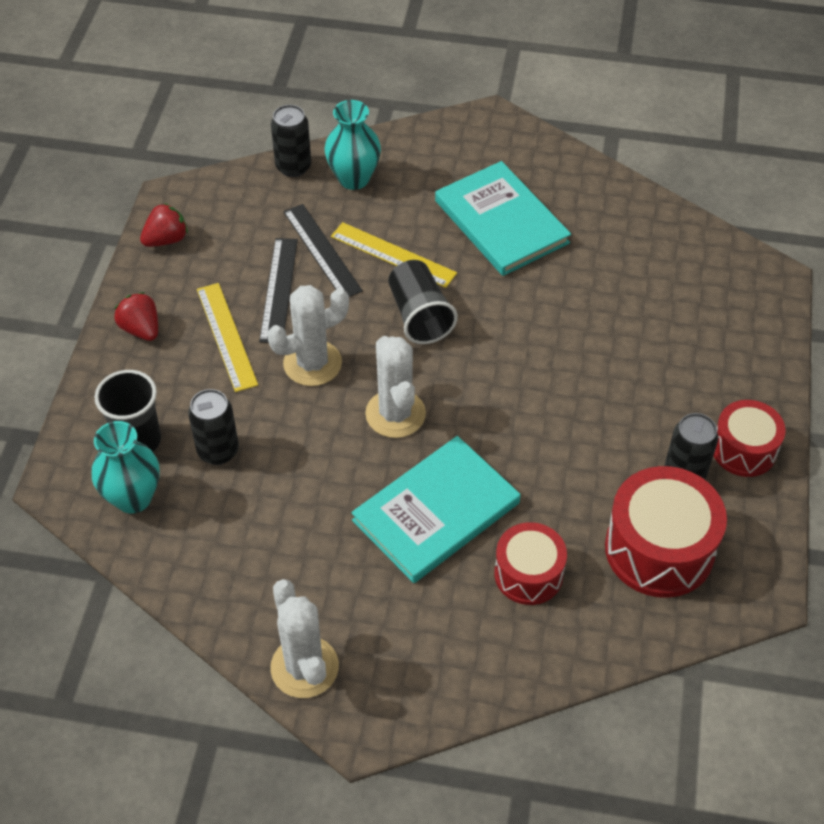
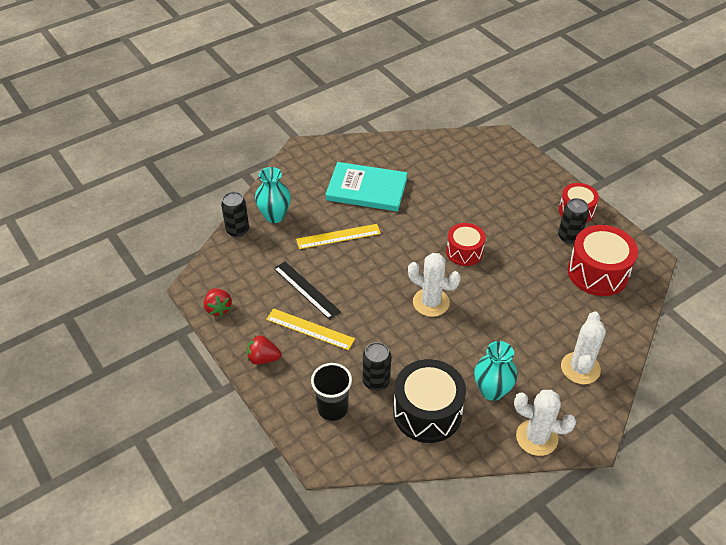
camera: 45 degrees left, 5 degrees down
(133, 498) = (366, 435): turquoise vase -> turquoise vase (492, 390)
(166, 240) = (218, 308): red strawberry -> red strawberry turned 150 degrees clockwise
(226, 530) = (427, 412): none -> black drum
(312, 363) = (366, 310): white cactus -> white cactus (580, 368)
(322, 251) = (303, 258): black ruler -> none
(419, 316) = (385, 254): black cup -> none
(436, 512) = (501, 328): turquoise book -> none
(528, 574) = (567, 322): red drum -> red drum (464, 252)

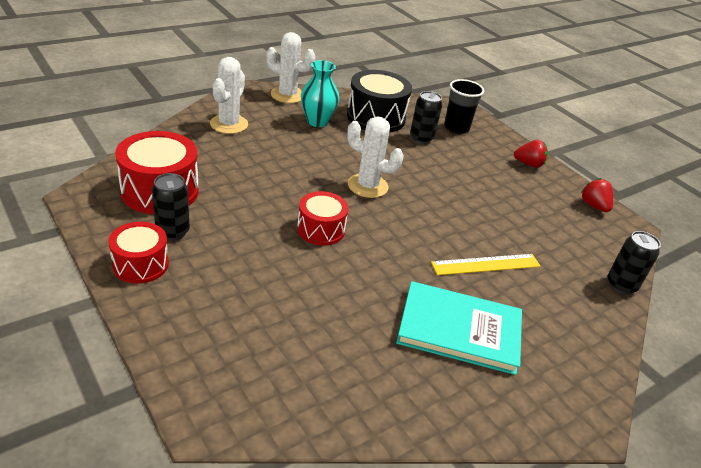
camera: 175 degrees right, 10 degrees down
(274, 216) = (581, 300): turquoise vase -> none
(306, 290) = (507, 212): black ruler -> none
(310, 329) = (492, 179): yellow ruler -> none

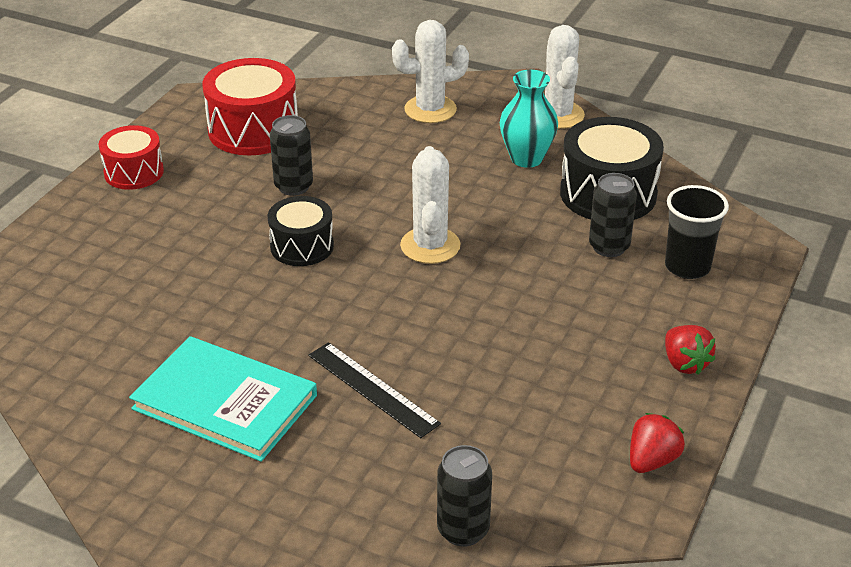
camera: 65 degrees right, 0 degrees up
(172, 232) = (198, 166): black can -> black can (293, 186)
(321, 229) = (302, 246): red drum -> black drum
(459, 330) = (225, 402): turquoise book -> turquoise book turned 45 degrees counterclockwise
(486, 264) = (372, 389): yellow ruler -> black ruler

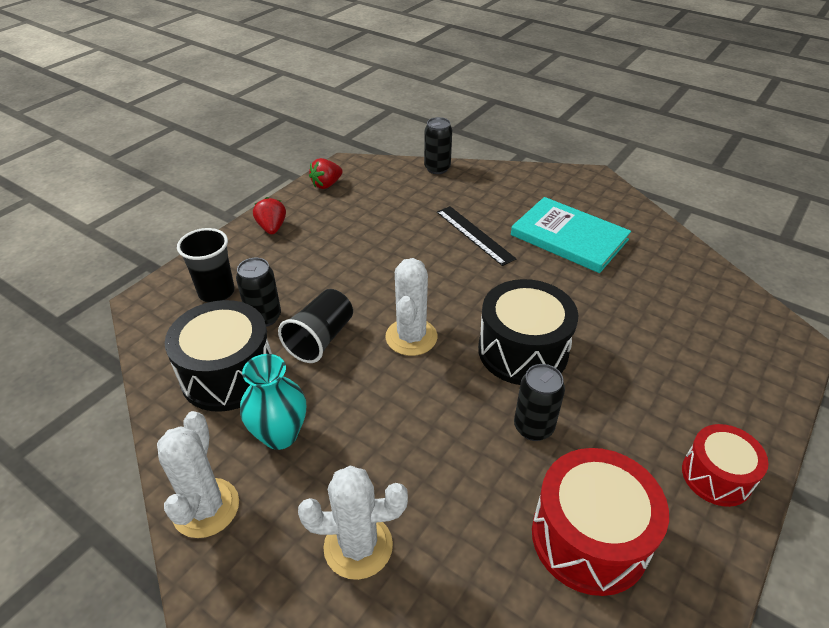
camera: 170 degrees left, 5 degrees up
(302, 246) = (523, 351): black drum -> black drum, size x1.60
(531, 233) = (320, 339): none -> black cup

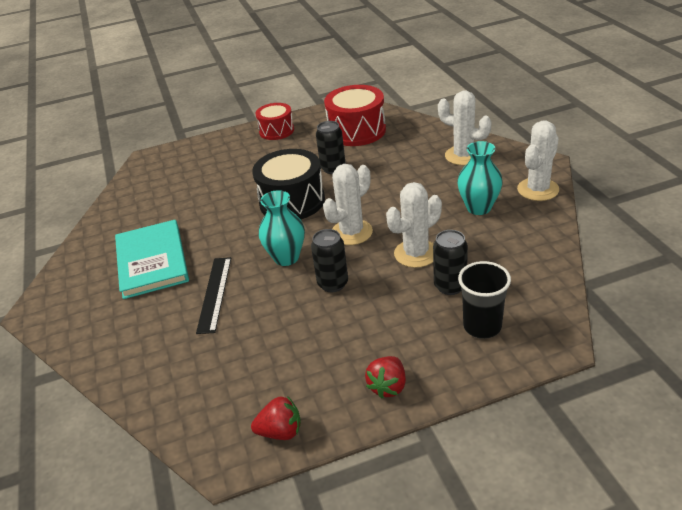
camera: 140 degrees left, 5 degrees down
(228, 374) = (498, 253): black drum -> none
(320, 339) = (416, 253): black cup -> white cactus
(437, 168) = (141, 397): black can -> black can (333, 284)
(450, 285) = (286, 257): none -> turquoise vase

